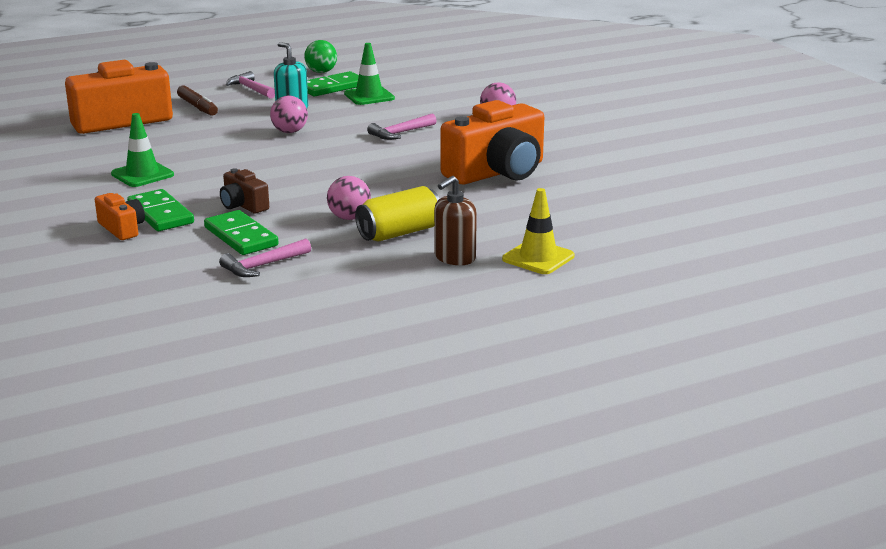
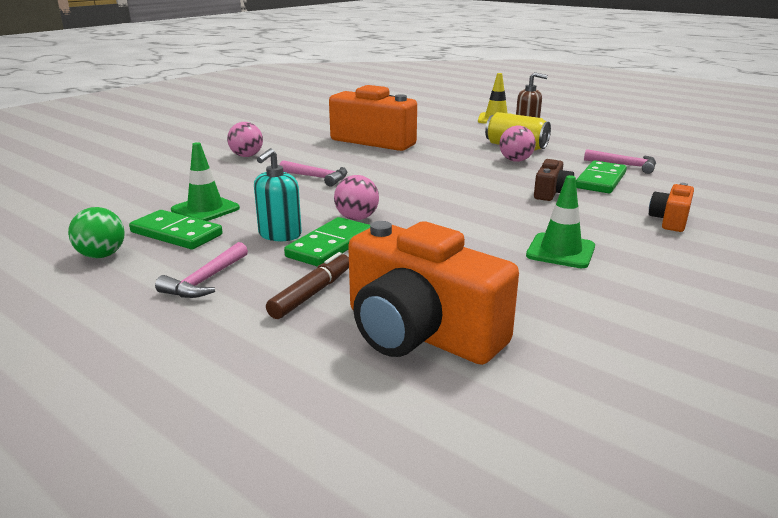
camera: 115 degrees left, 0 degrees up
(160, 214) = (620, 215): green domino -> green domino (329, 245)

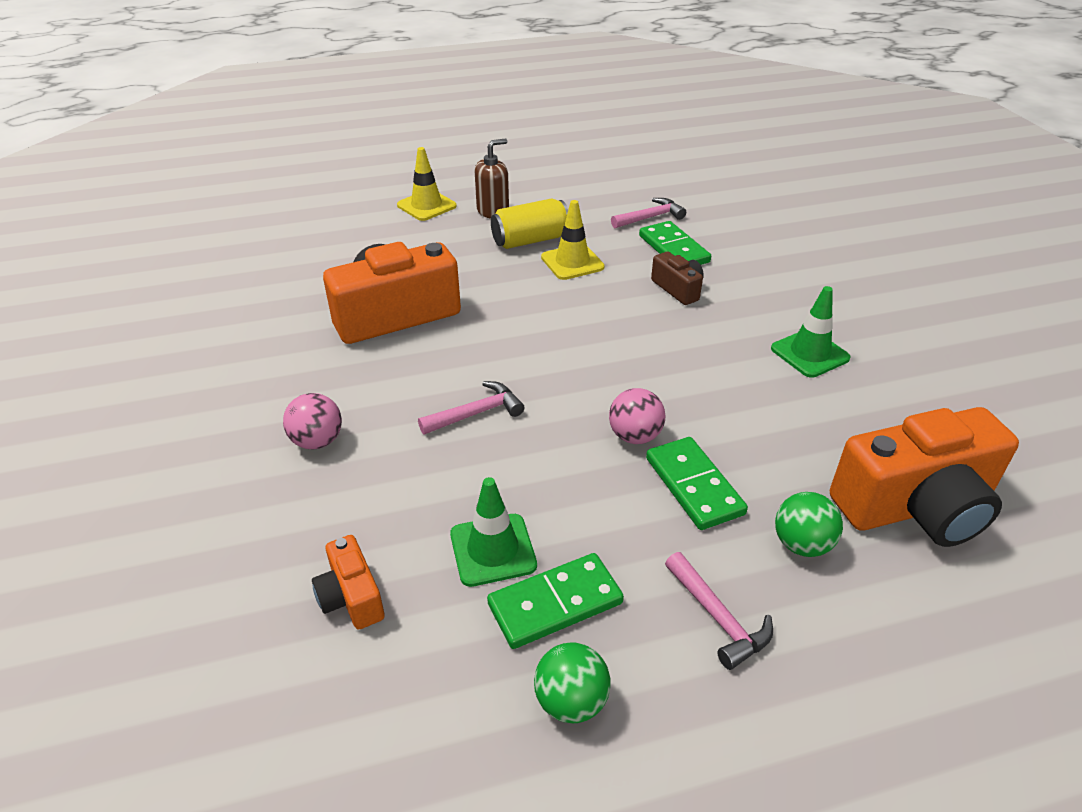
camera: 55 degrees left, 15 degrees up
(279, 235) = (633, 512): turquoise soap dispenser -> none
(312, 294) = (801, 544): brown marker -> green ball
(515, 160) = (572, 262): pink ball -> yellow traffic cone
(670, 220) = (789, 269): orange camera -> orange camera (351, 597)

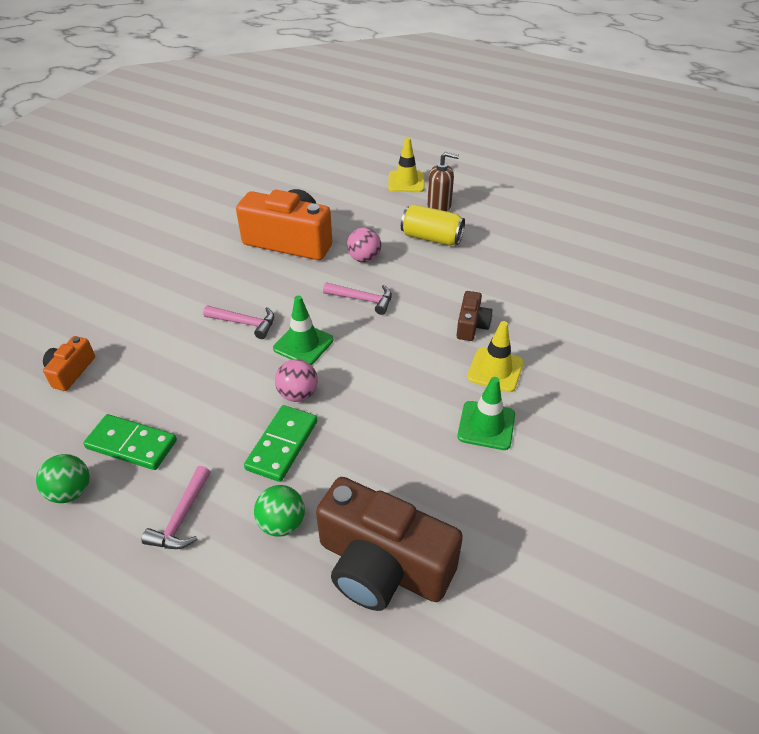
camera: 45 degrees right, 5 degrees up
(317, 441) = (162, 288): pink ball -> pink ball (364, 259)
(493, 550) = (147, 397): green traffic cone -> green traffic cone (303, 344)
(572, 262) = (433, 267): yellow traffic cone -> yellow traffic cone (495, 370)
(650, 217) = (536, 265): pink hammer -> pink hammer (362, 300)
(674, 249) = (515, 297): green domino -> none
(916, 506) = (382, 565): orange camera -> brown camera

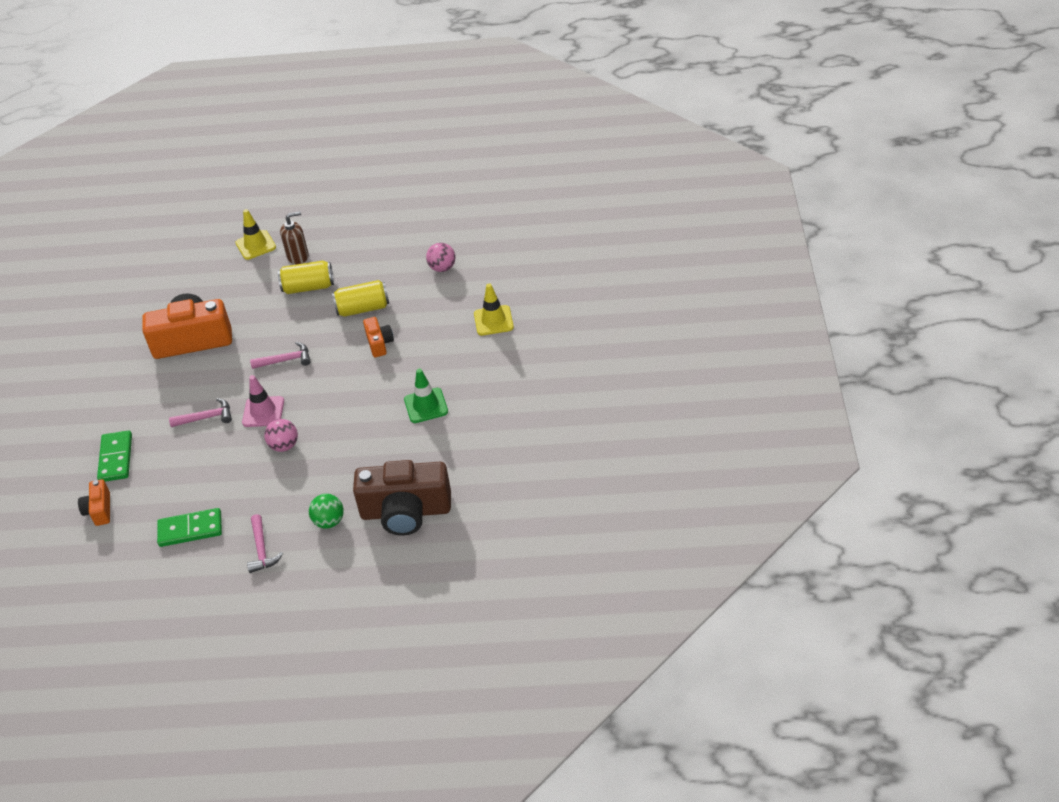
camera: 25 degrees left, 0 degrees up
(71, 491) = (173, 573): green ball -> none
(282, 445) = (296, 480): green domino -> green domino (115, 458)
(303, 344) = (263, 412): green traffic cone -> pink traffic cone
(364, 259) = (265, 328): pink ball -> pink ball (442, 268)
(471, 325) = (379, 343): brown camera -> orange camera
(474, 281) = (363, 308): none -> yellow can
(495, 370) = (413, 367): yellow traffic cone -> yellow traffic cone (493, 321)

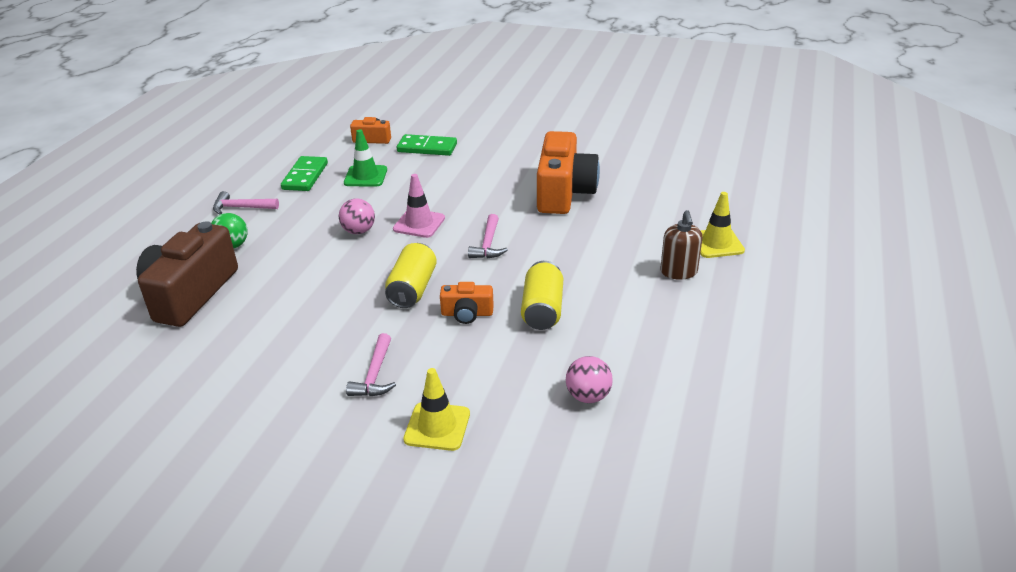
camera: 105 degrees right, 10 degrees down
(206, 417) = (439, 192): pink hammer -> pink hammer (375, 375)
(308, 287) = (611, 273): yellow can -> yellow can (412, 289)
(426, 406) = (328, 333): green traffic cone -> green traffic cone (365, 176)

